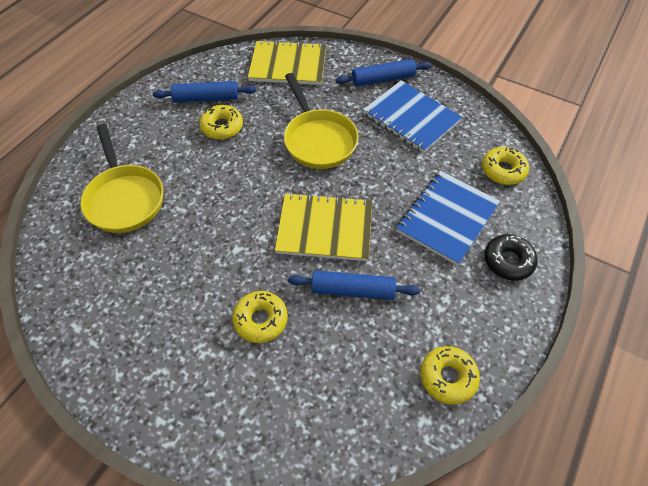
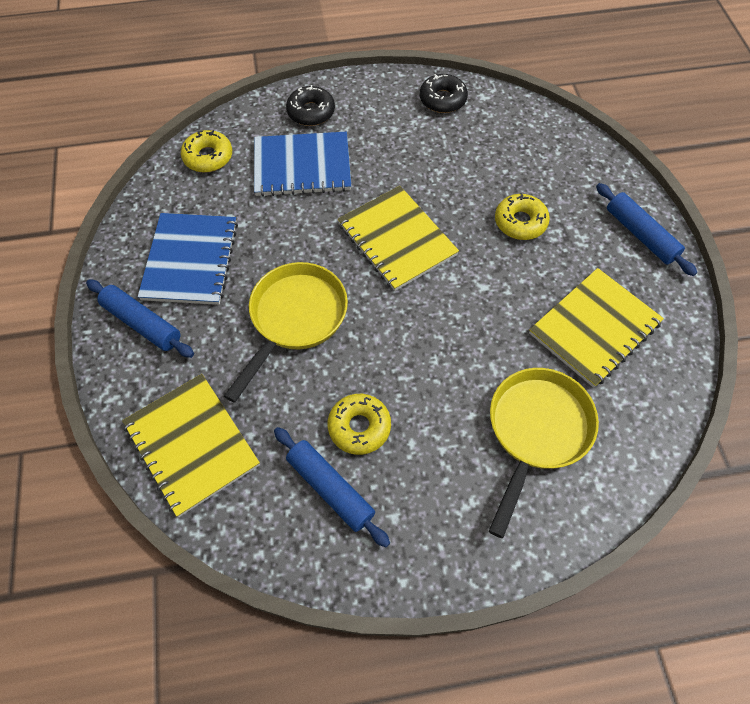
camera: 130 degrees left, 5 degrees up
(137, 287) = (594, 328): none -> yellow notebook
(353, 290) = (434, 184): blue rolling pin -> blue rolling pin (640, 235)
(448, 377) = (442, 99): yellow donut -> black donut

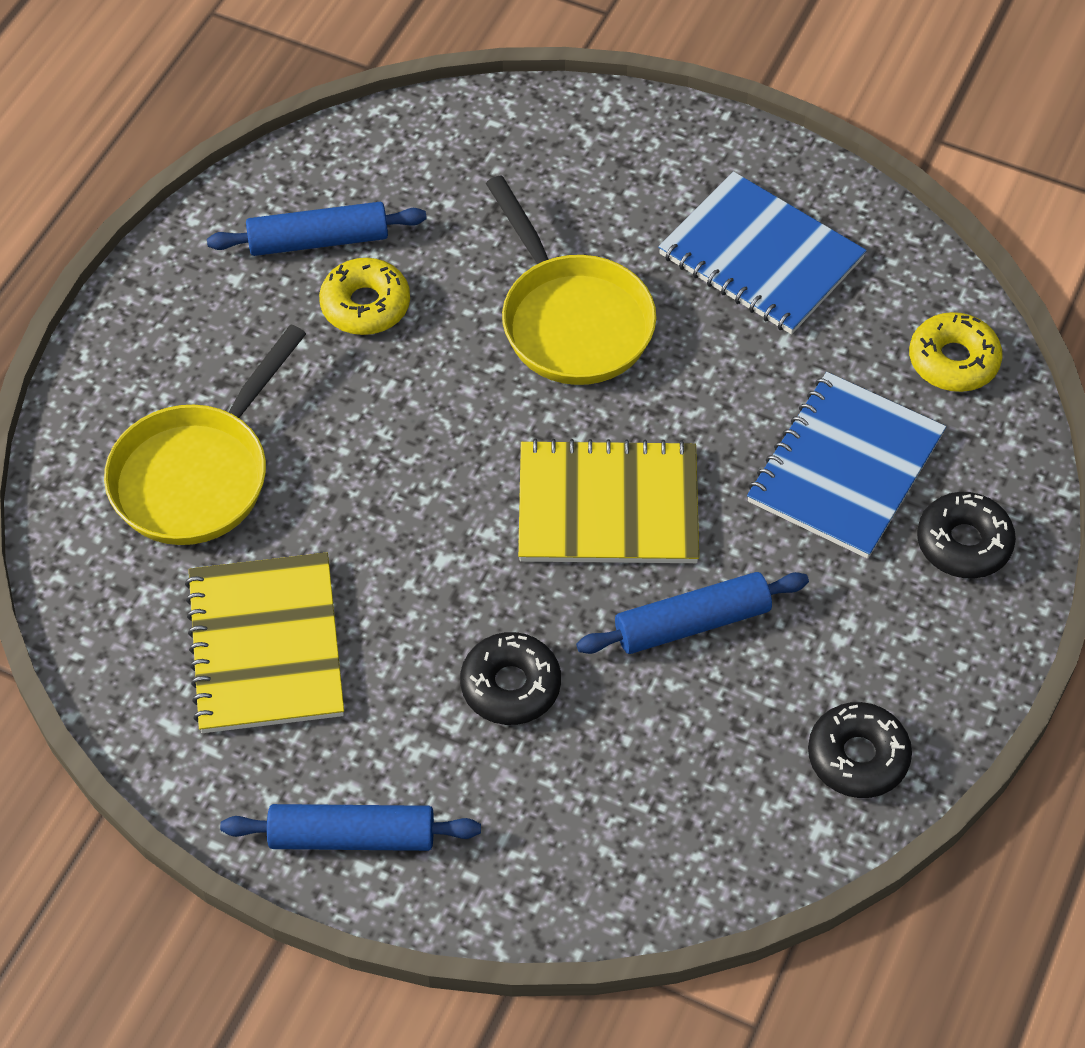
camera: 125 degrees right, 5 degrees down
(142, 323) = (694, 169): blue rolling pin -> blue rolling pin (692, 623)
(192, 444) = (483, 147): yellow notebook -> none
(520, 222) = (510, 686): yellow donut -> black donut
(536, 431) = (198, 474): yellow pan -> yellow pan turned 60 degrees clockwise

